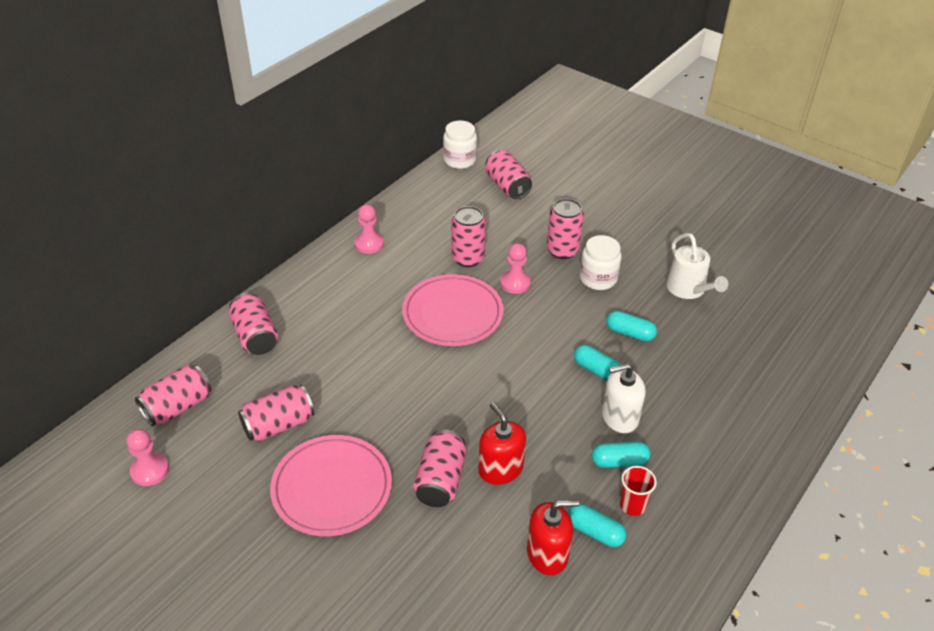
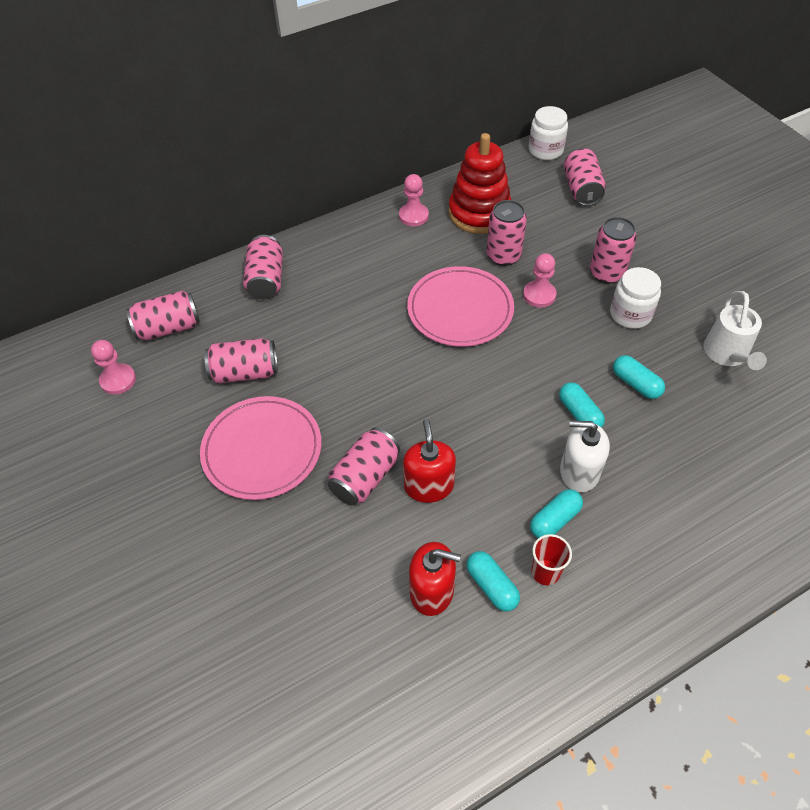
camera: 25 degrees right, 10 degrees up
(428, 227) = (479, 213): none -> red stacking toy
(619, 461) = (554, 520): turquoise capsule -> turquoise capsule turned 60 degrees counterclockwise

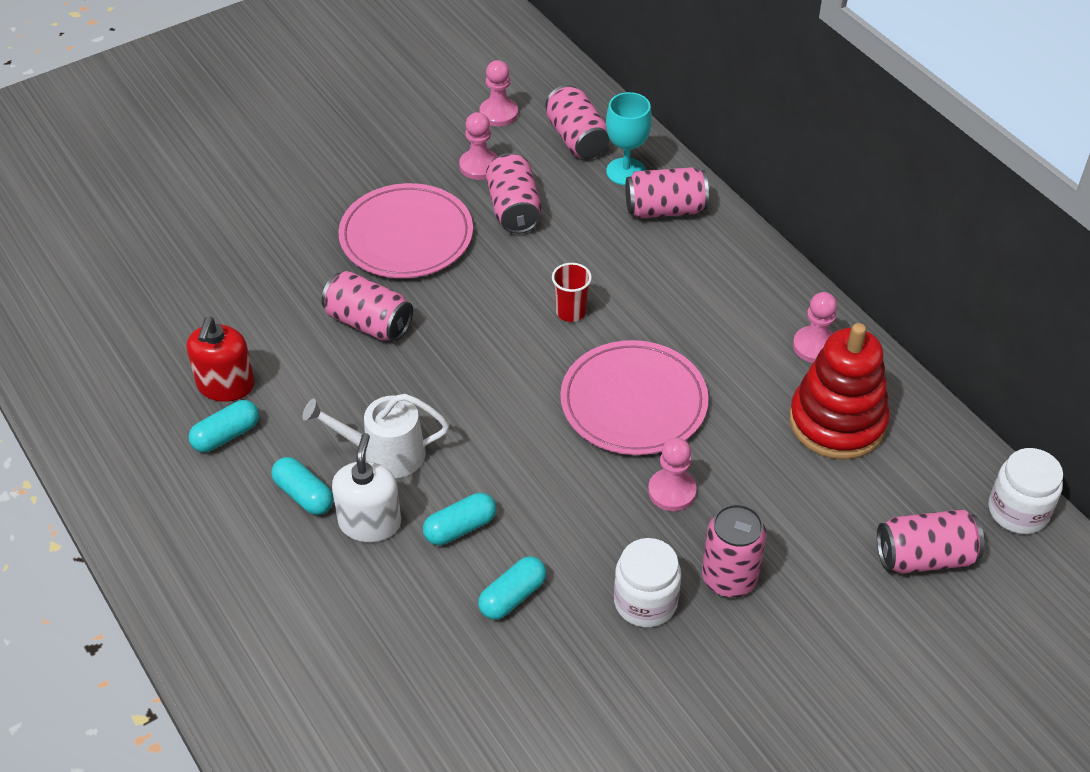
camera: 85 degrees right, 5 degrees down
(184, 395) = (479, 166): none -> pink pawn
(217, 299) = (626, 171): none -> turquoise goblet
(429, 486) = (355, 378): red soap dispenser -> none
(503, 256) = (747, 450): pink can -> none
(545, 572) = (238, 483): red cup -> red cup (571, 312)
(727, 355) = (573, 722): white watering can -> white watering can (384, 454)

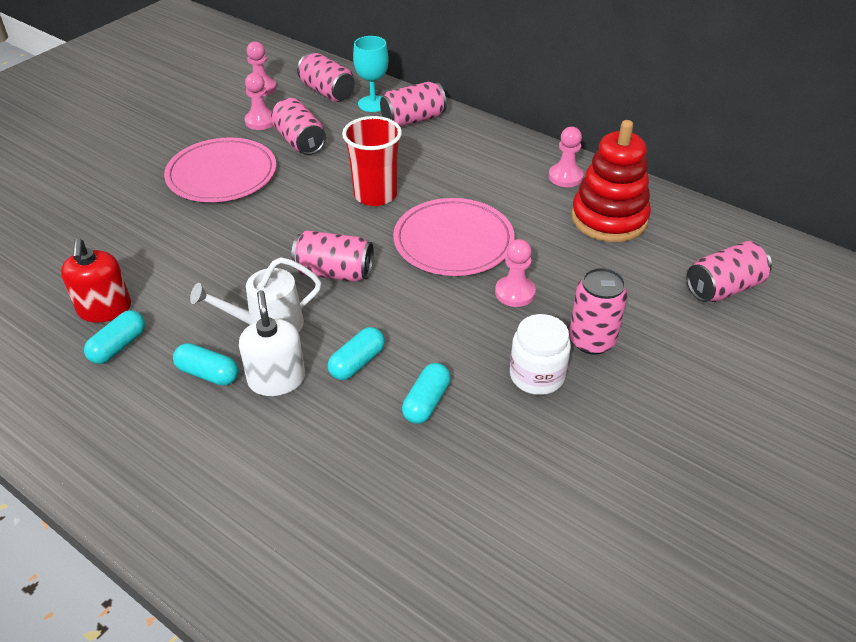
camera: 20 degrees left, 5 degrees down
(369, 322) = (215, 237): pink can -> pink can (334, 272)
(571, 312) = (375, 195): red cup -> red cup, size x1.78
(1018, 511) = (766, 243): white jar -> none

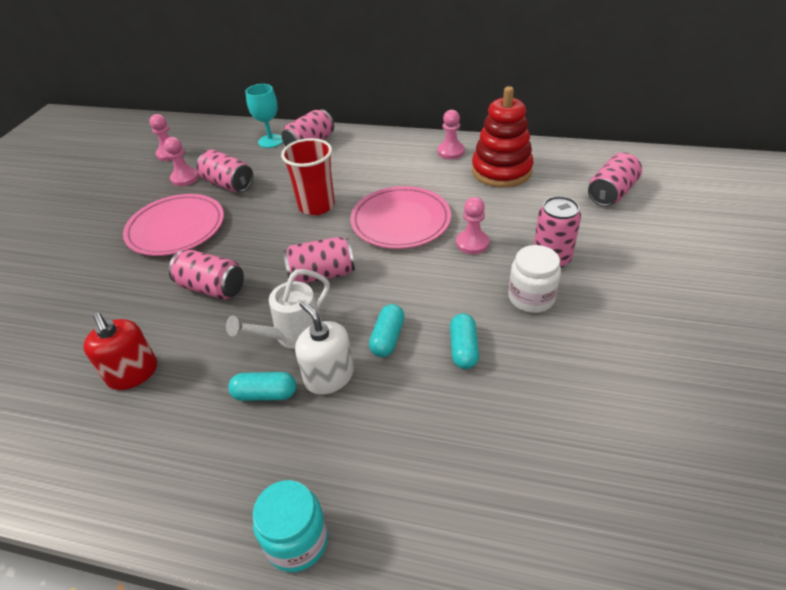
camera: 20 degrees left, 0 degrees up
(118, 346) = (166, 401): turquoise capsule -> none
(158, 516) = (297, 540): none -> turquoise jar
(327, 92) = (227, 142): pink can -> pink can (212, 288)

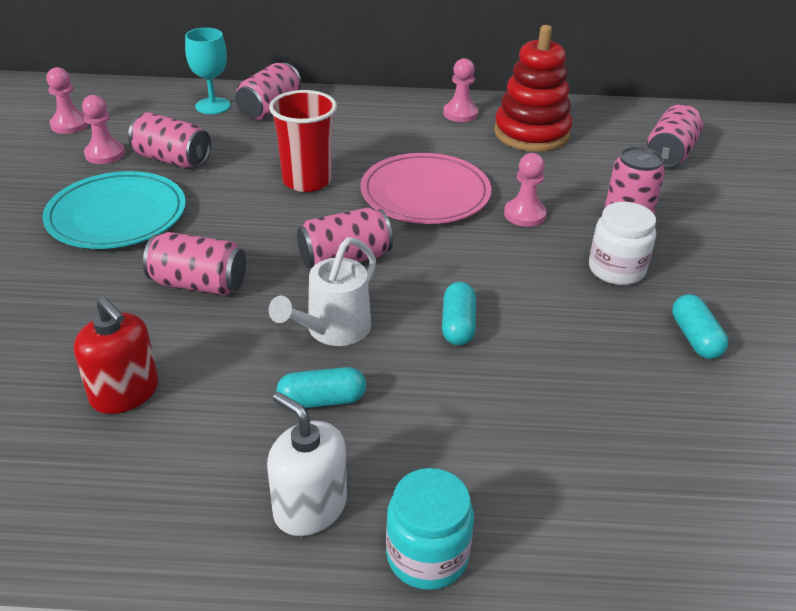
camera: 15 degrees left, 5 degrees down
(176, 228) = (117, 215): pink plate -> turquoise plate
(329, 376) = (399, 373): white soap dispenser -> white soap dispenser (310, 507)
(463, 349) = (556, 329): turquoise capsule -> turquoise capsule (695, 338)

